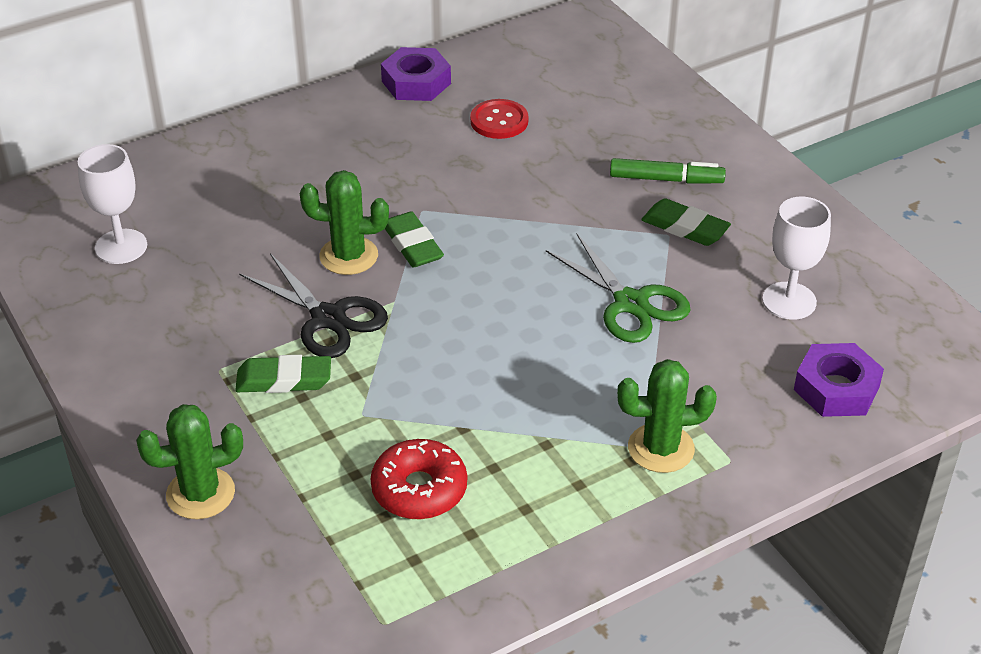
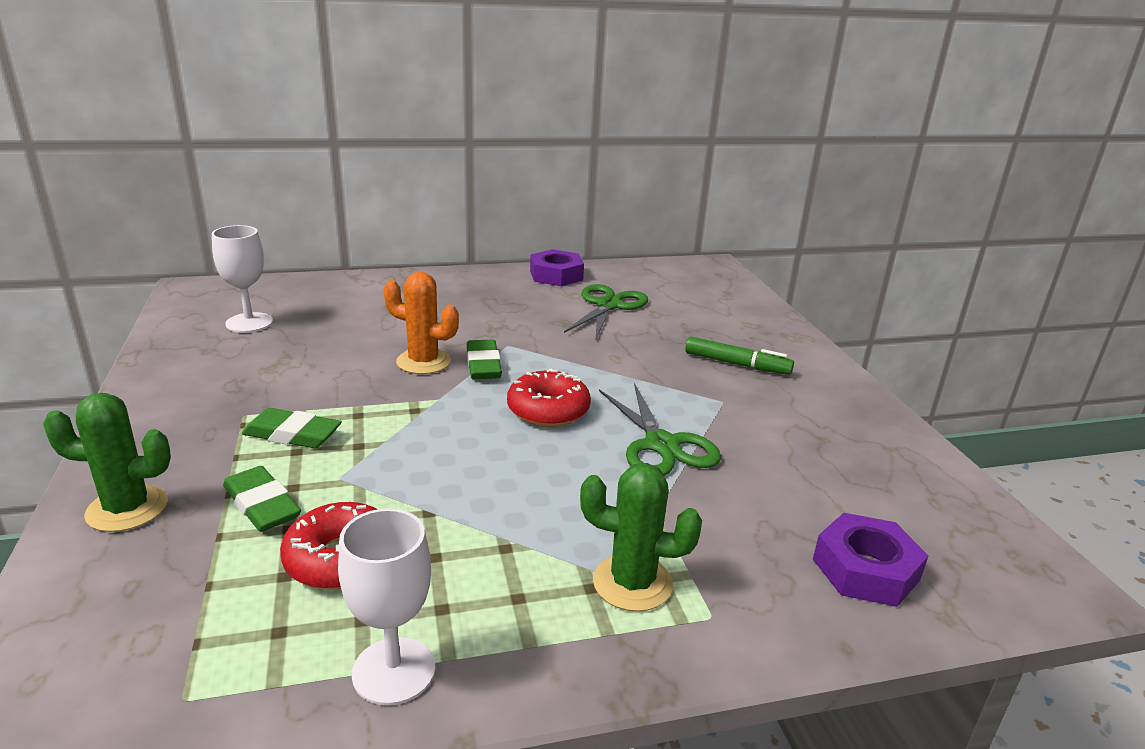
camera: 15 degrees right, 15 degrees down
(328, 318) = (370, 399): black scissors -> none
(348, 256) = (423, 362): green cactus -> orange cactus
(499, 121) = (608, 305): red button -> green scissors
(508, 288) = (548, 410): none -> red donut
(685, 227) = (741, 399): green eraser -> green eraser (262, 505)
(789, 301) = (830, 476): white goblet -> white goblet (394, 671)

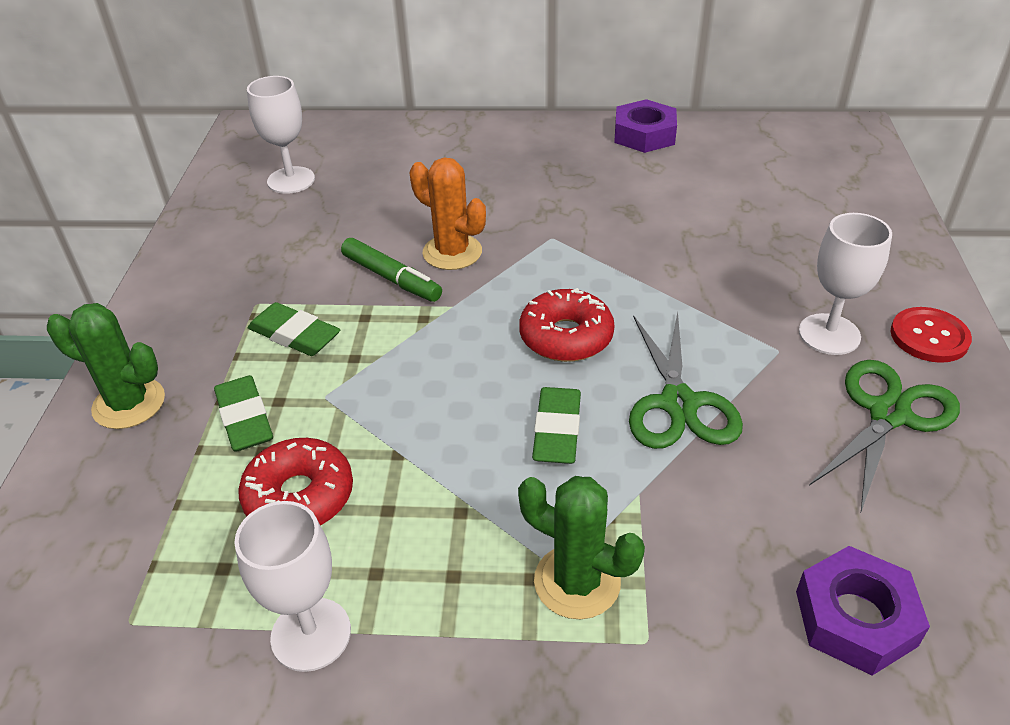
camera: 20 degrees right, 15 degrees up
(483, 365) = (515, 263): green eraser -> green eraser (557, 430)
(608, 305) = (692, 187): green scissors -> green scissors (889, 414)
(737, 364) = (820, 295): green marker -> green marker (392, 278)
(755, 388) = (829, 334): none -> white goblet
(826, 382) = (929, 337): none -> red button

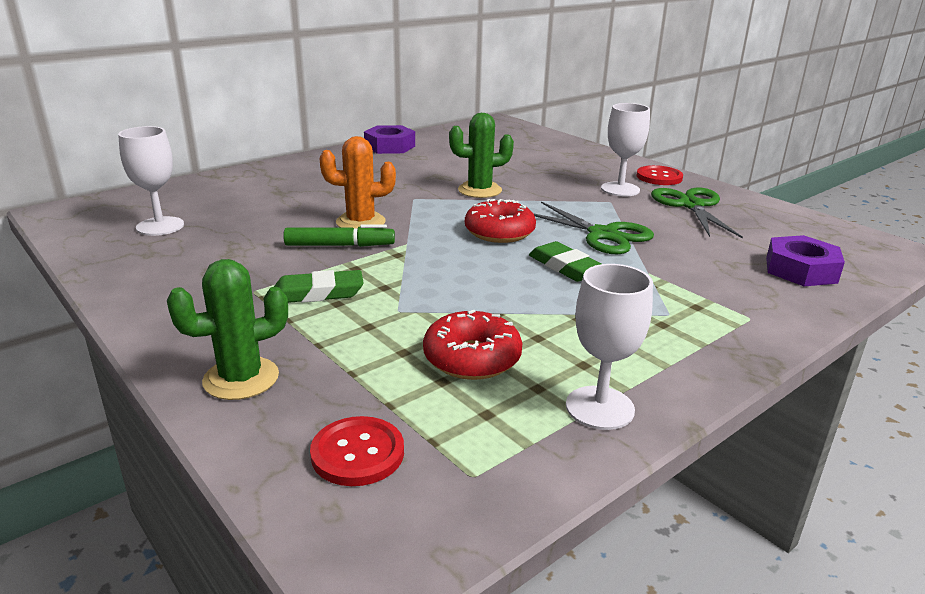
camera: 45 degrees left, 15 degrees down
(96, 537) = (357, 453): none -> red button
(245, 418) = (359, 344): green eraser -> none
(577, 582) = (684, 314): green cactus -> green cactus (479, 190)

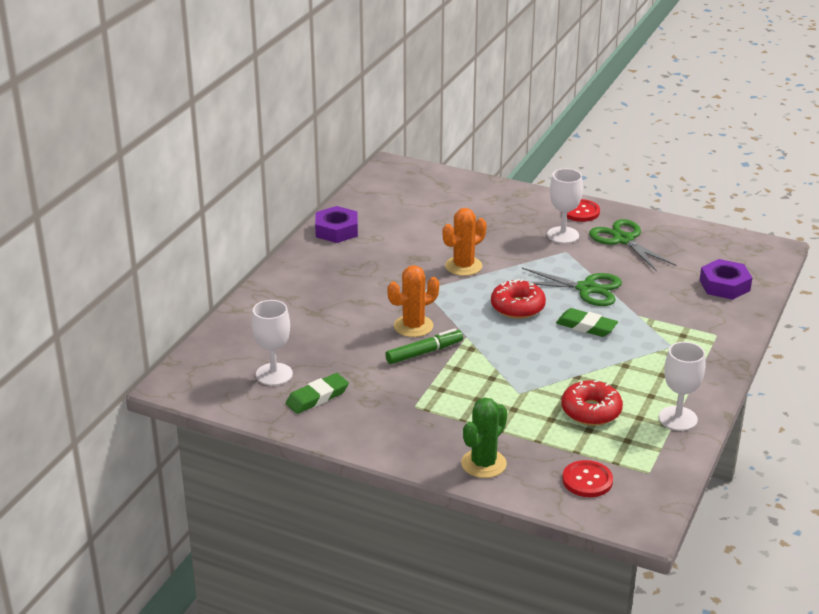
camera: 25 degrees left, 5 degrees up
(318, 293) = (457, 395): green eraser -> green eraser (317, 397)
(479, 190) = (463, 266): green cactus -> orange cactus

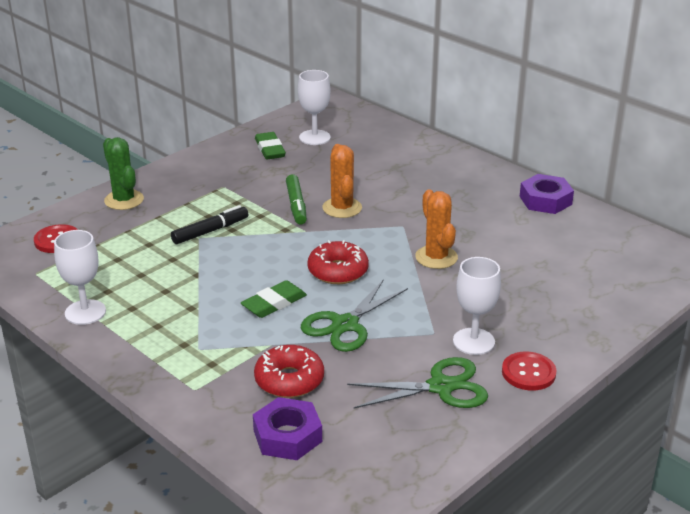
camera: 110 degrees right, 0 degrees up
(503, 389) = (210, 231): none -> black marker
(591, 411) = (140, 267): red donut -> red donut (289, 380)

